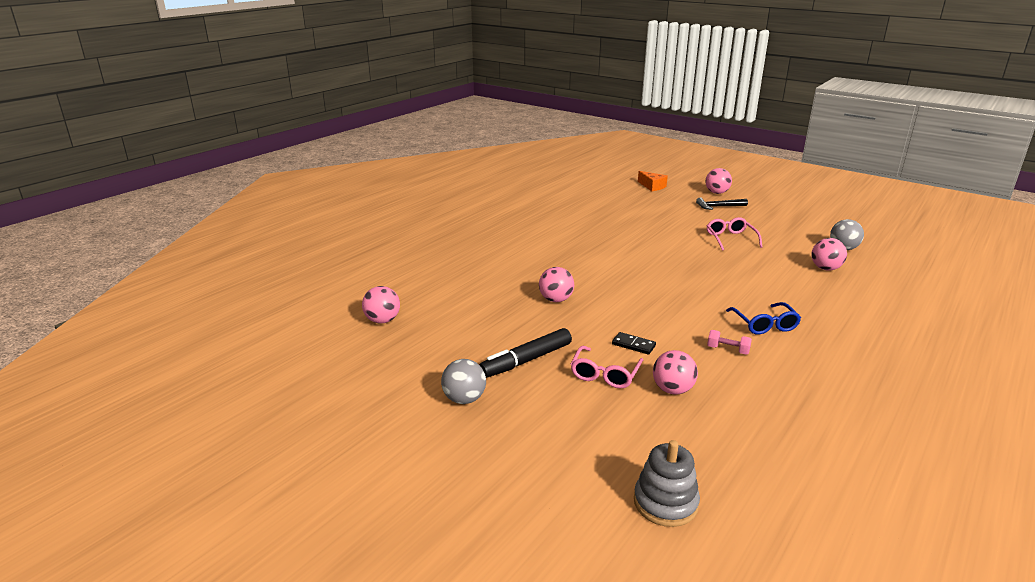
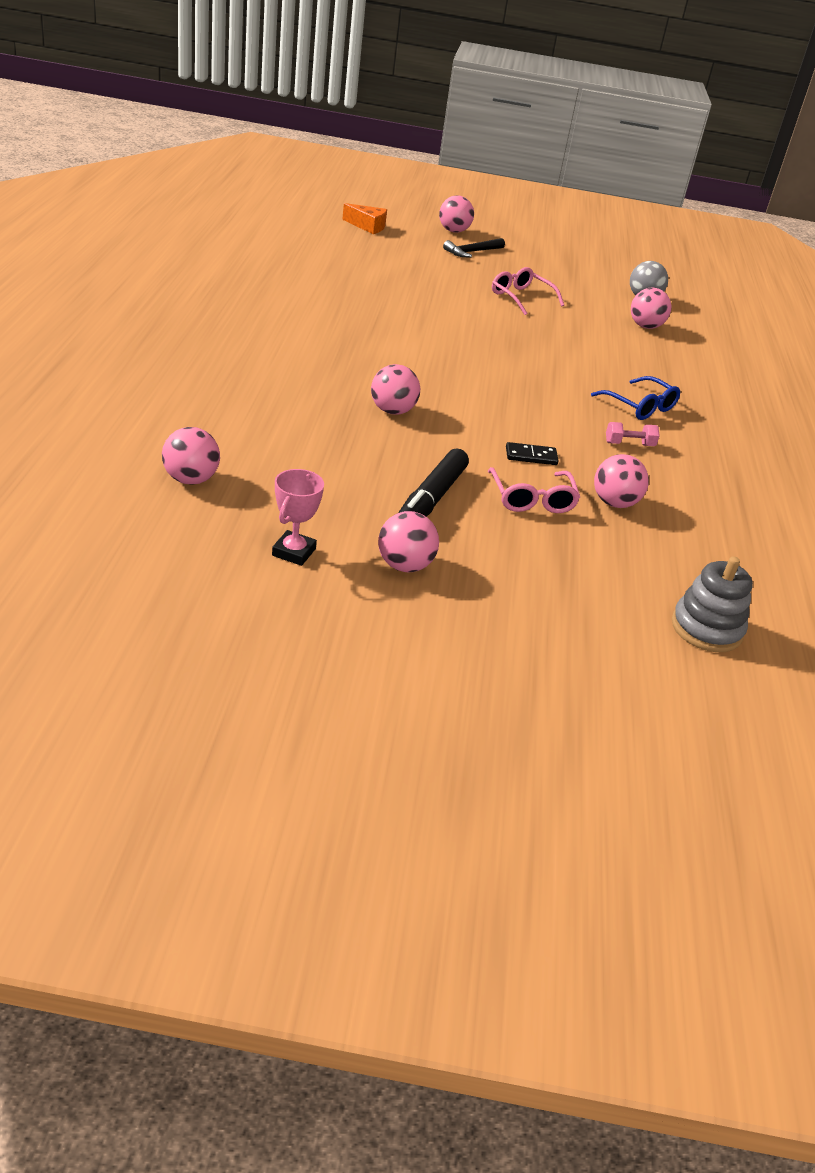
camera: 35 degrees left, 10 degrees up
(400, 375) = (294, 552): none -> pink trophy
(464, 399) = (404, 565): grey ball -> pink ball

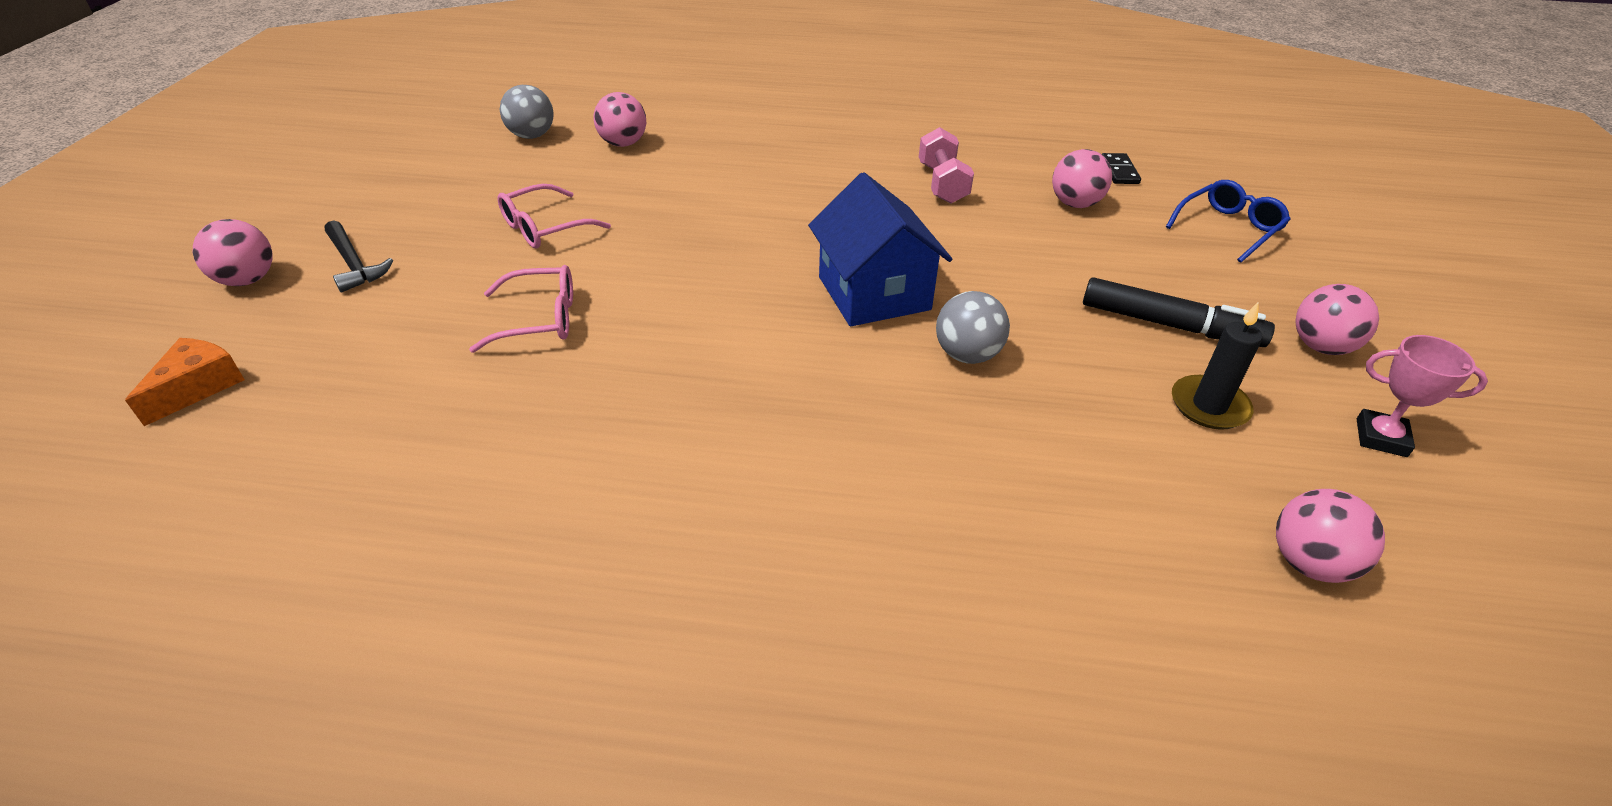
camera: 85 degrees left, 5 degrees up
(335, 488) = (1209, 406): none -> black candle
(392, 411) = (967, 355): pink ball -> grey ball
(461, 391) = (874, 293): none -> blue house
(531, 456) = (1014, 248): black domino -> black domino (1119, 171)
(532, 499) = (1109, 253): pink glasses -> pink glasses (540, 319)
(629, 444) = (942, 184): pink dumbbell -> pink dumbbell, size x1.56
(640, 407) = (848, 169): blue glasses -> blue glasses (1228, 228)
(706, 628) = (1246, 179): grey stacking toy -> none

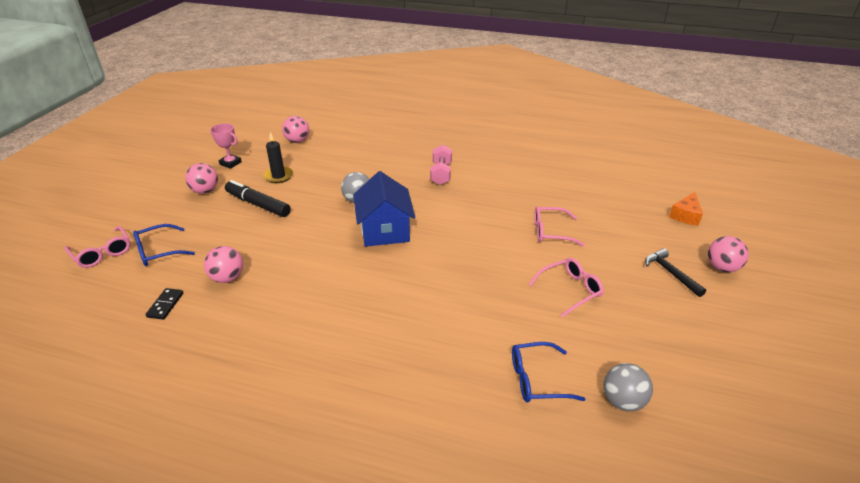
camera: 170 degrees left, 5 degrees down
(623, 144) = (537, 379): pink ball -> blue glasses
(942, 184) = (300, 304): pink dumbbell -> pink dumbbell (441, 174)
(1309, 219) = (102, 253): none -> pink glasses

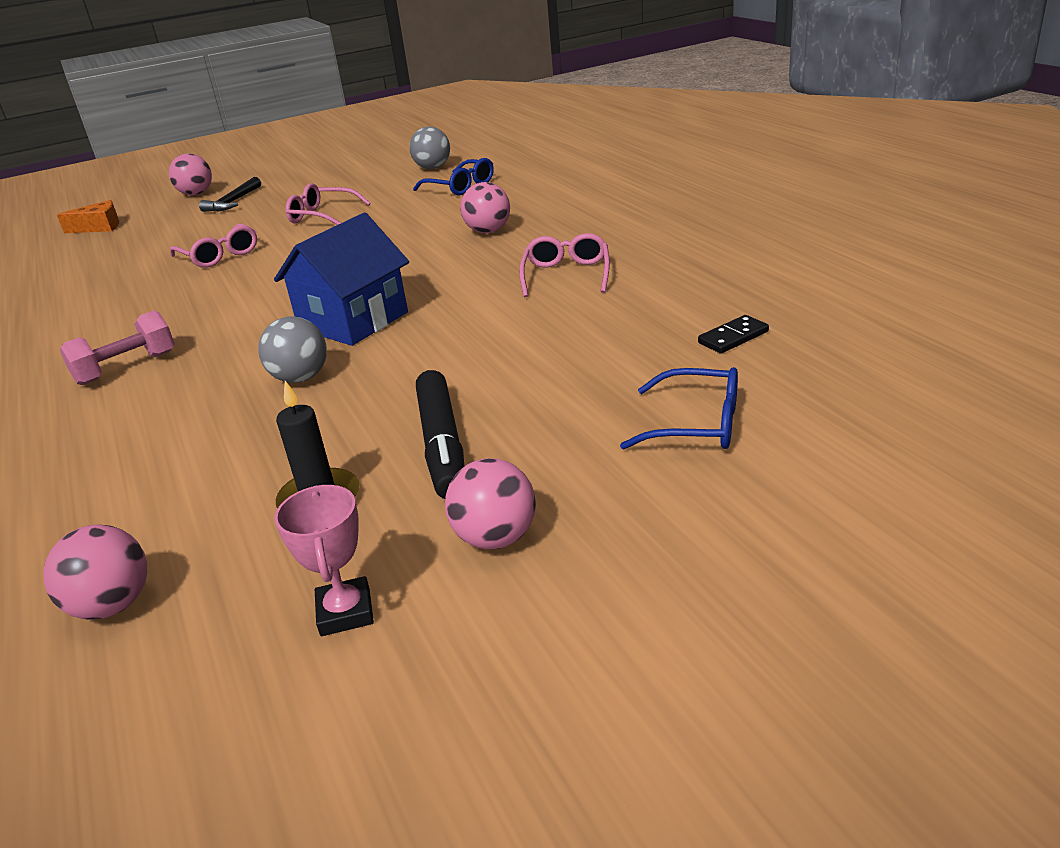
camera: 130 degrees left, 5 degrees down
(102, 253) = (808, 466): pink glasses -> pink glasses (566, 275)
(227, 278) = (621, 340): pink ball -> pink ball (488, 231)

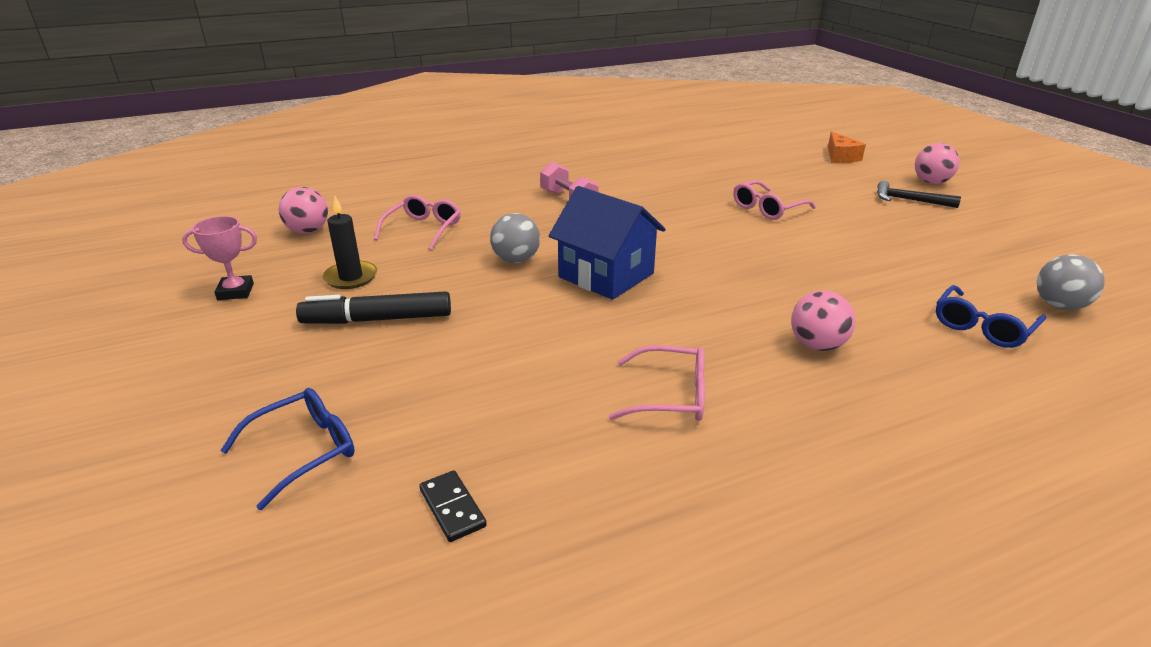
camera: 90 degrees right, 0 degrees up
(322, 216) = (869, 246): pink glasses -> pink glasses (423, 229)
(495, 538) = (250, 340): pink ball -> none
(697, 424) = (304, 450): blue glasses -> blue glasses turned 150 degrees counterclockwise

